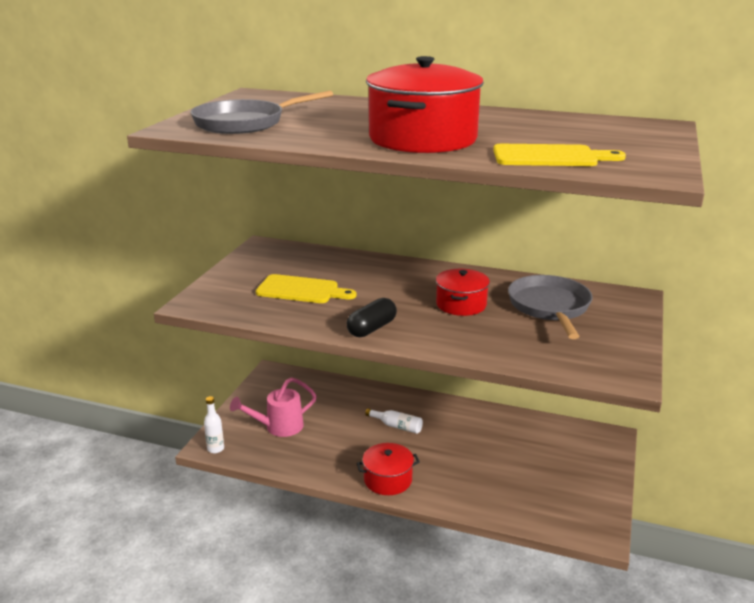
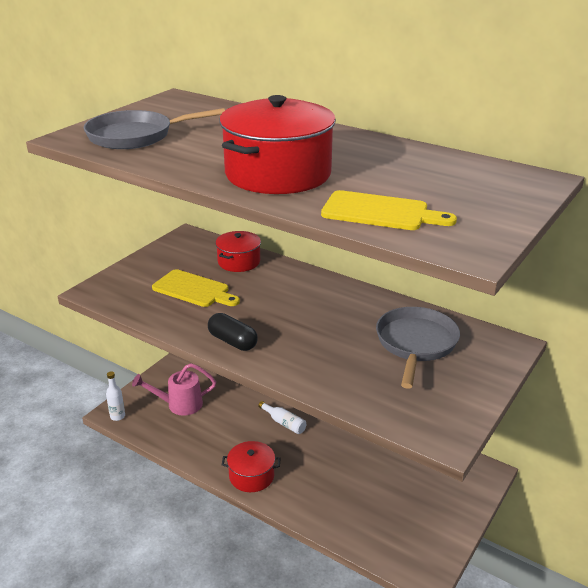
camera: 15 degrees right, 5 degrees up
(372, 328) = (232, 341): black capsule -> black capsule turned 75 degrees clockwise
(461, 304) = (330, 327): red pot -> red pot (239, 262)

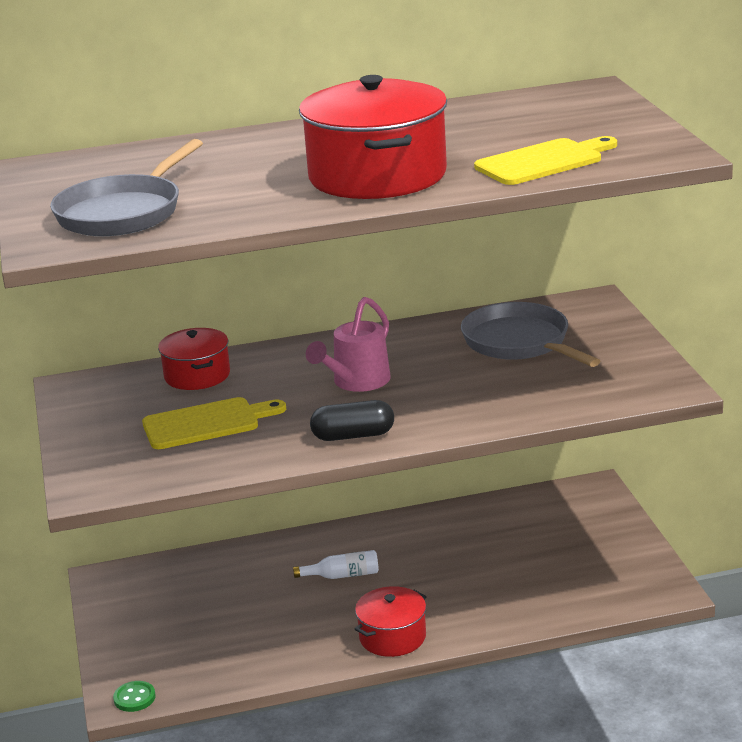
camera: 45 degrees left, 5 degrees down
(117, 416) = (134, 698): white bottle -> green button
(179, 404) = (190, 638): pink watering can -> pink watering can (356, 382)

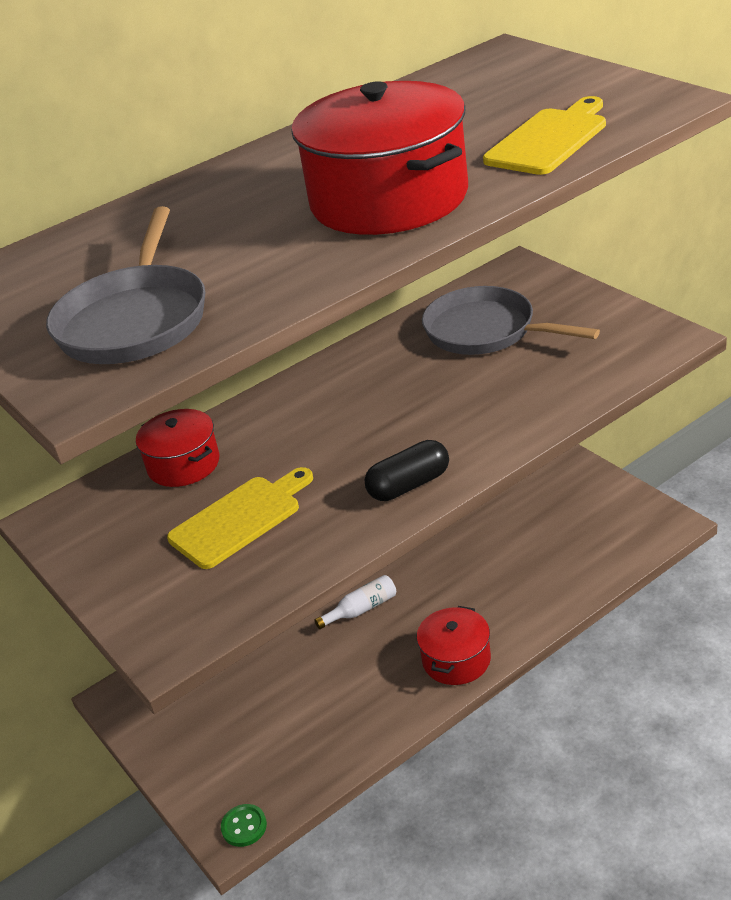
camera: 20 degrees left, 10 degrees up
(356, 382) = (361, 422): pink watering can -> none

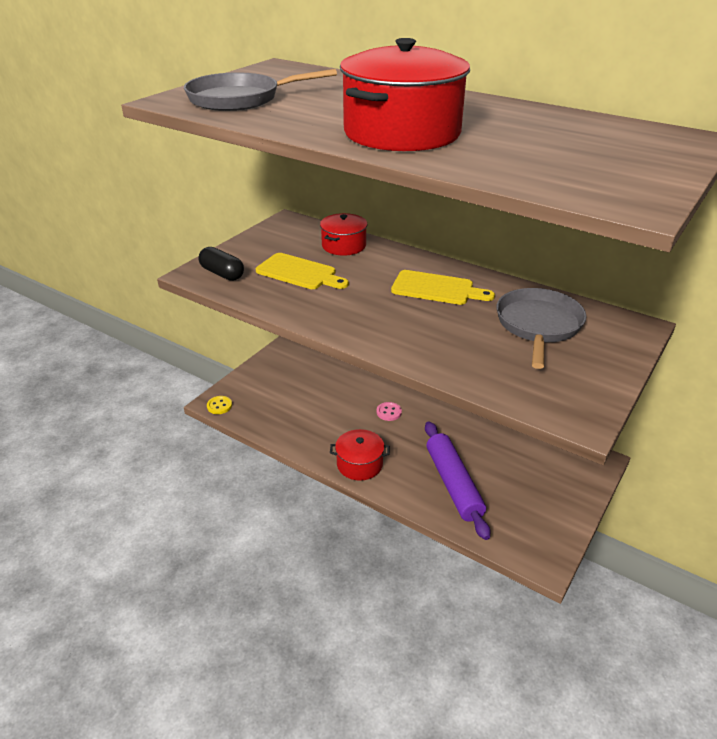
camera: 65 degrees right, 0 degrees up
(244, 826) = (219, 406): green button -> yellow button
(361, 609) = (389, 412): white bottle -> pink button
(409, 485) = (345, 323): black capsule -> black capsule (222, 274)
(526, 572) = (453, 484): none -> purple rolling pin
(549, 139) = (524, 168): yellow cutting board -> yellow cutting board (436, 288)

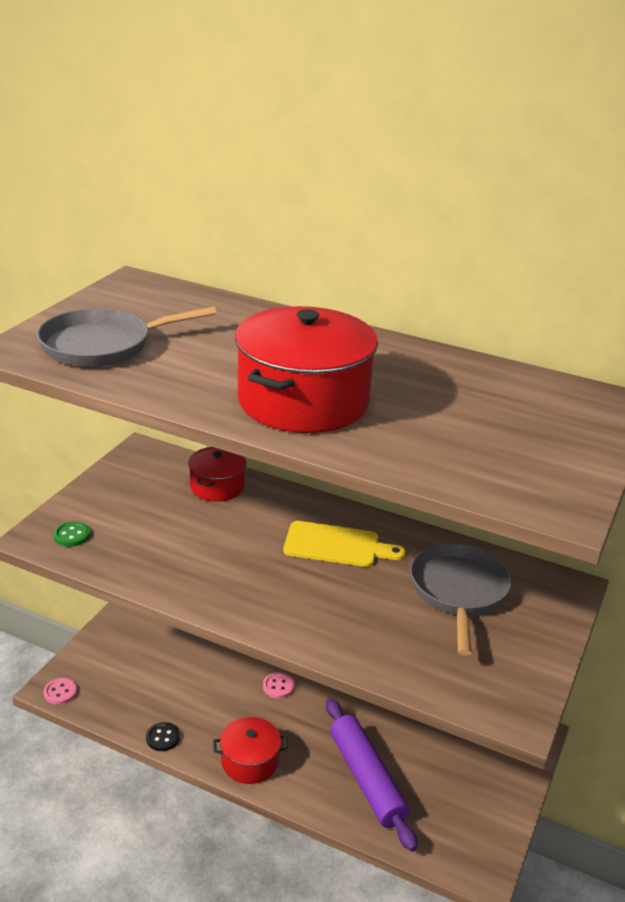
camera: 10 degrees left, 5 degrees down
(219, 406) = (60, 692): yellow button -> pink button
(222, 274) = (71, 535): black capsule -> green button
(293, 442) = (163, 738): none -> black button
(299, 273) = (168, 529): yellow cutting board -> none

